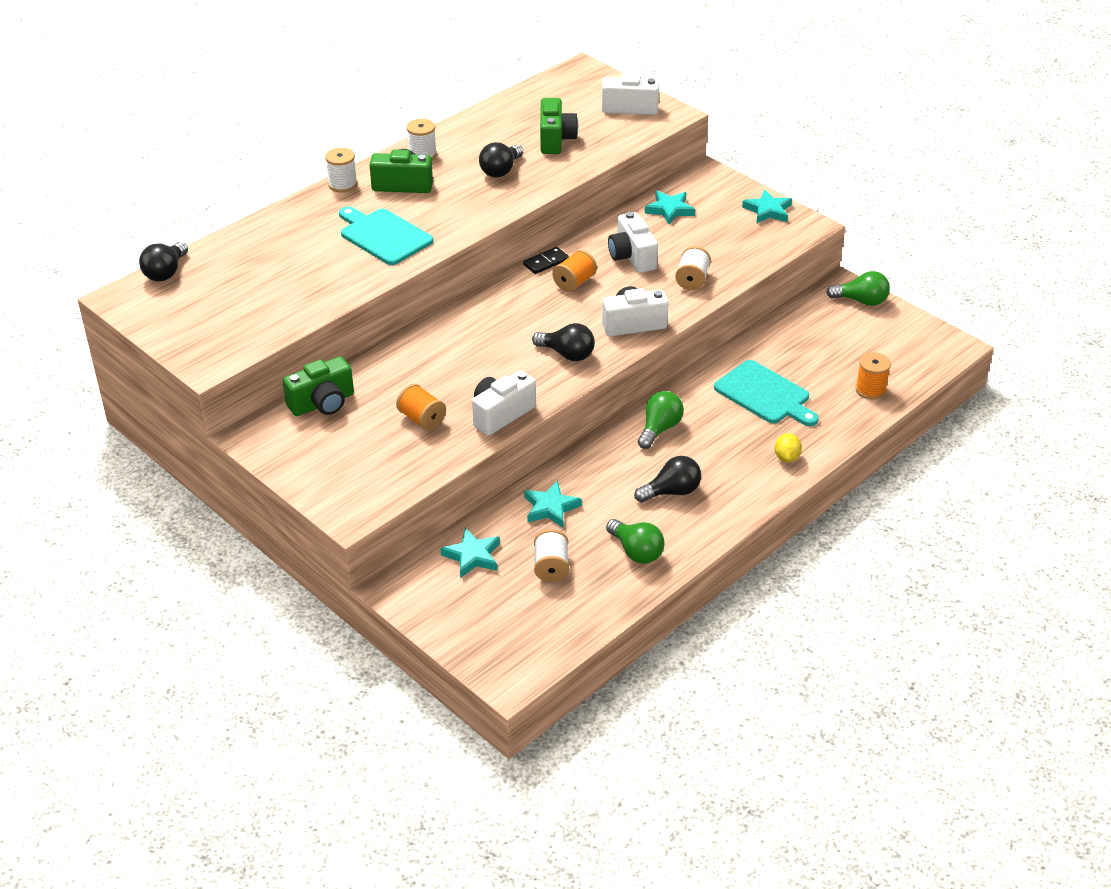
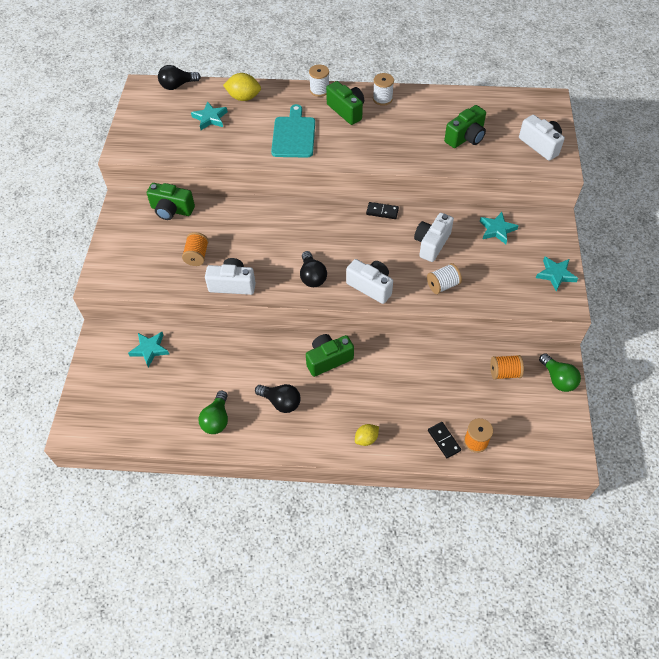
camera: 50 degrees right, 15 degrees up
(268, 238) = (244, 97): none -> yellow lemon
(501, 170) = (407, 137): black light bulb -> none
(550, 508) = (216, 356): turquoise star -> turquoise star (210, 118)
(551, 567) = (170, 389): white spool -> none
(574, 282) = (378, 236): orange spool -> orange spool (504, 372)
(659, 429) = (328, 359): green light bulb -> green camera
(765, 394) = (412, 389): turquoise cutting board -> none
(846, 408) = (444, 440): none -> black domino

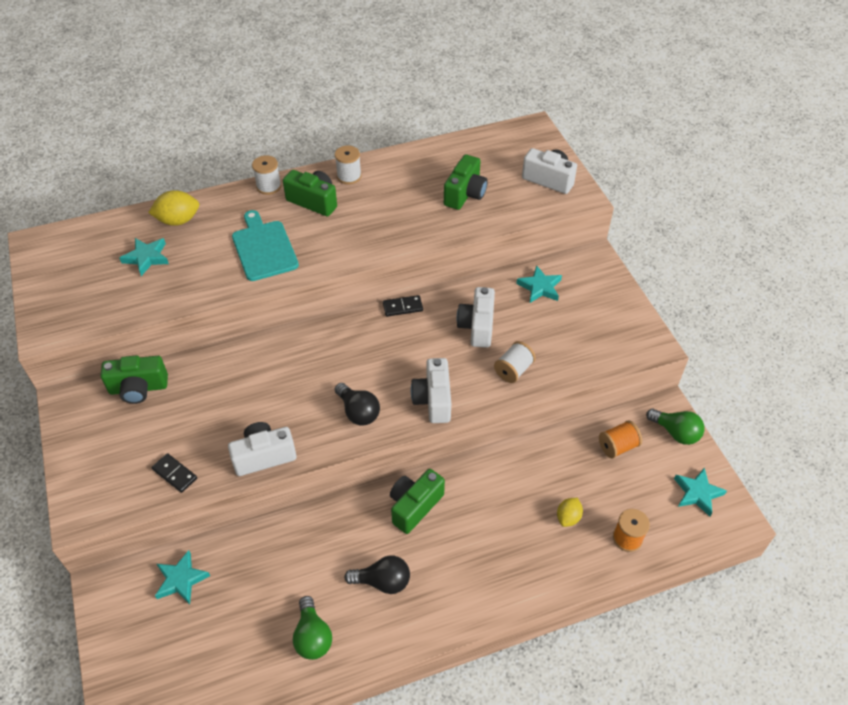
camera: 25 degrees left, 5 degrees down
(177, 85) = (83, 229): black light bulb -> none
(197, 256) = (200, 435): orange spool -> none
(366, 439) = (506, 586): yellow lemon -> yellow lemon (568, 517)
(371, 286) = (433, 400): white camera -> white camera turned 105 degrees counterclockwise
(444, 440) = (593, 551): black domino -> black domino (175, 474)
(555, 274) = (626, 317): turquoise star -> turquoise star (697, 493)

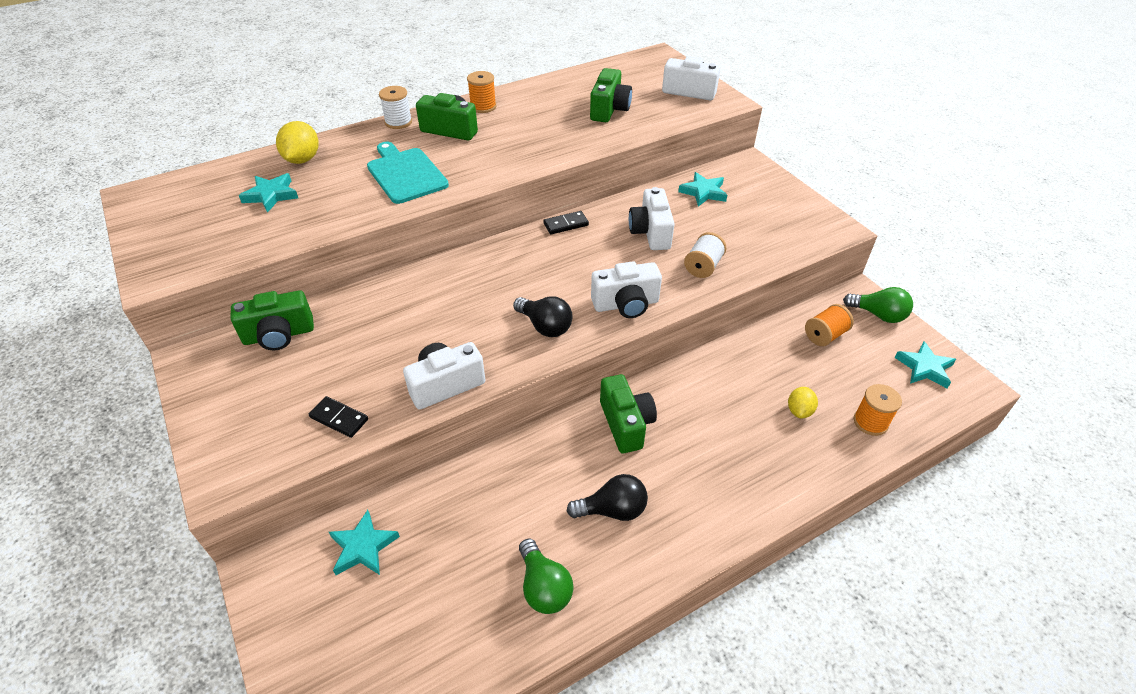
camera: 10 degrees left, 5 degrees down
(178, 220) = (302, 159): yellow lemon -> yellow lemon turned 60 degrees counterclockwise
(349, 176) = (483, 106): white spool -> orange spool
(414, 506) = (626, 424): green camera -> green camera turned 135 degrees clockwise
(433, 400) = (626, 304): white camera -> white camera turned 90 degrees counterclockwise

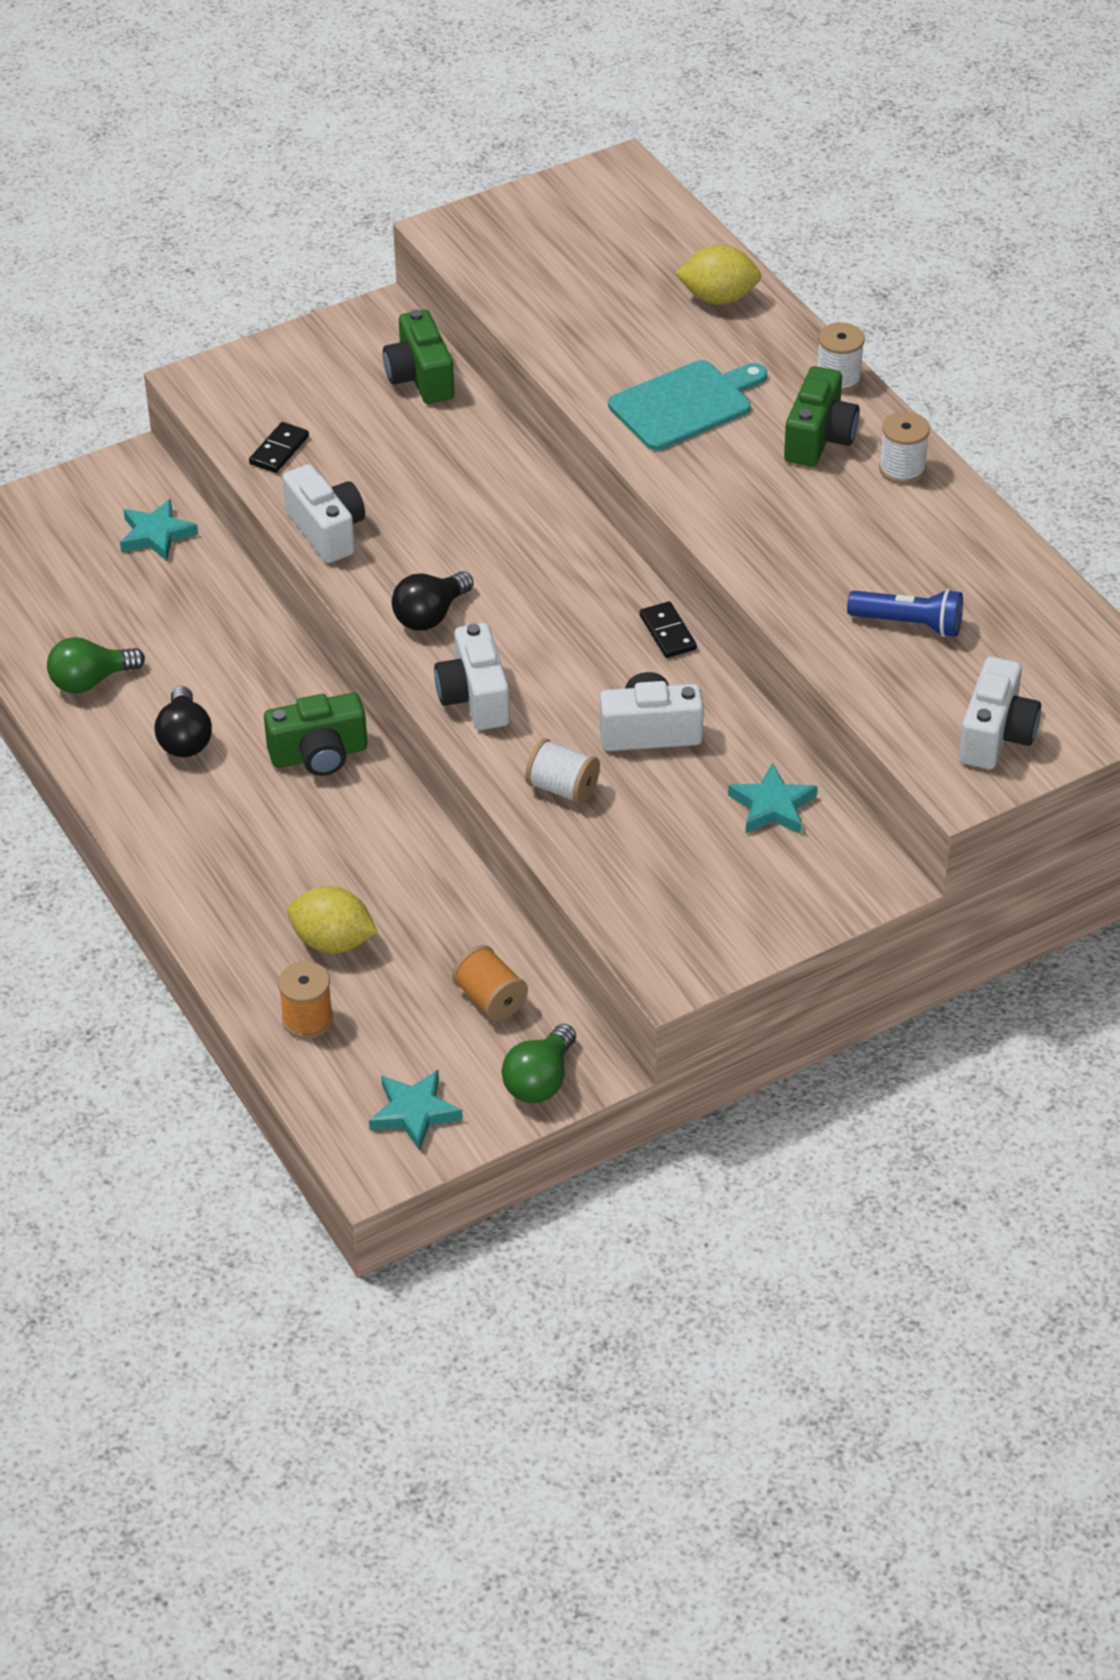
camera: 90 degrees right, 0 degrees up
(271, 195) = (624, 286): turquoise star -> none
(483, 106) = (902, 469): orange spool -> white spool
(609, 110) = (909, 624): green camera -> blue flashlight
(799, 411) = (333, 942): yellow lemon -> yellow lemon, size x1.58

